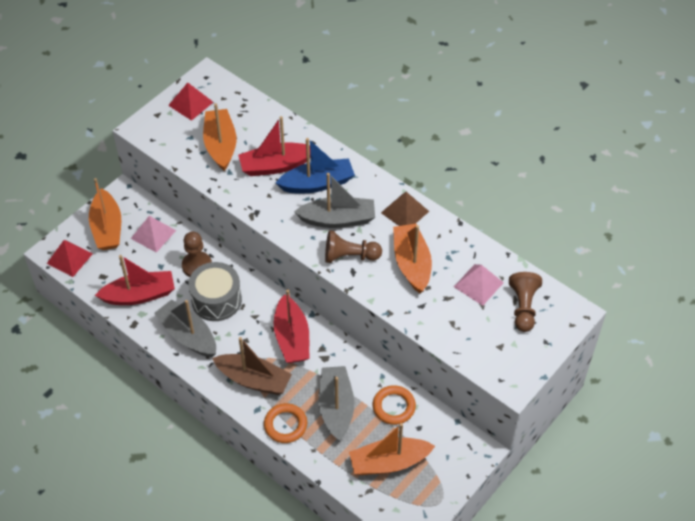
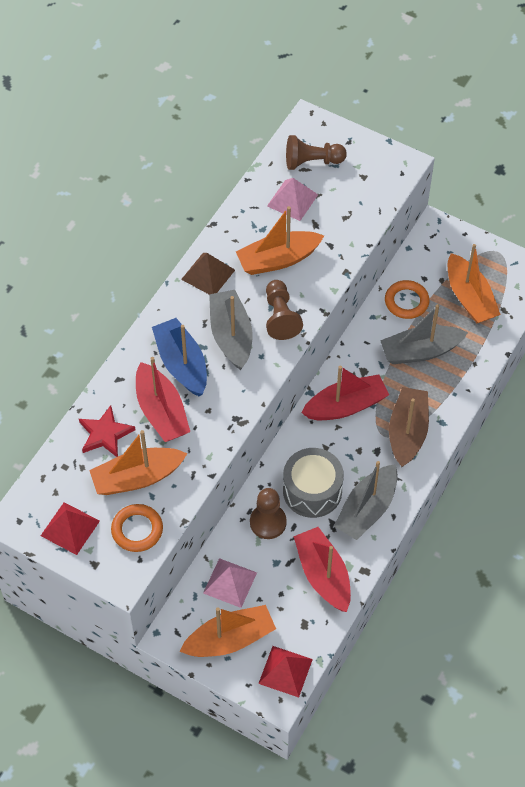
camera: 100 degrees left, 5 degrees up
(264, 130) = (105, 434): none -> red star
(285, 425) = (453, 393): orange ring -> orange ring (137, 530)

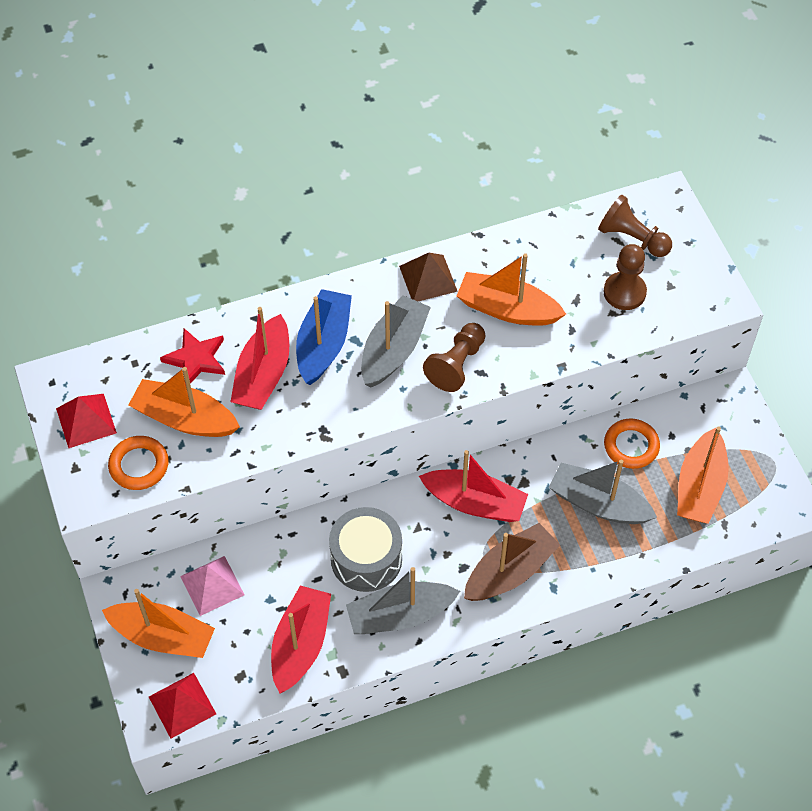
camera: 40 degrees right, 0 degrees up
(268, 522) = (298, 557): brown pawn -> brown pawn (624, 292)
(292, 200) = (576, 262): pink pyramid -> none

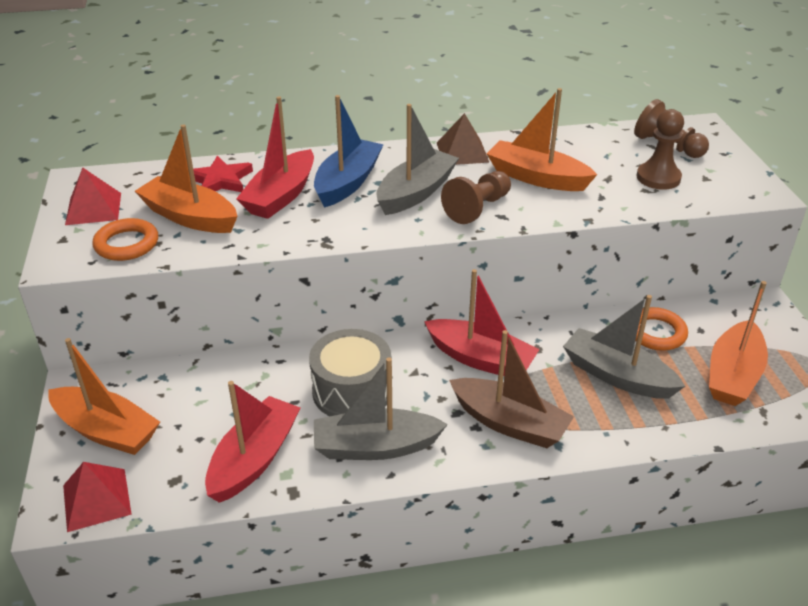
camera: 10 degrees right, 20 degrees down
(212, 585) = (179, 393): pink pyramid -> none
(510, 572) = (509, 423): brown boat -> brown boat turned 60 degrees clockwise

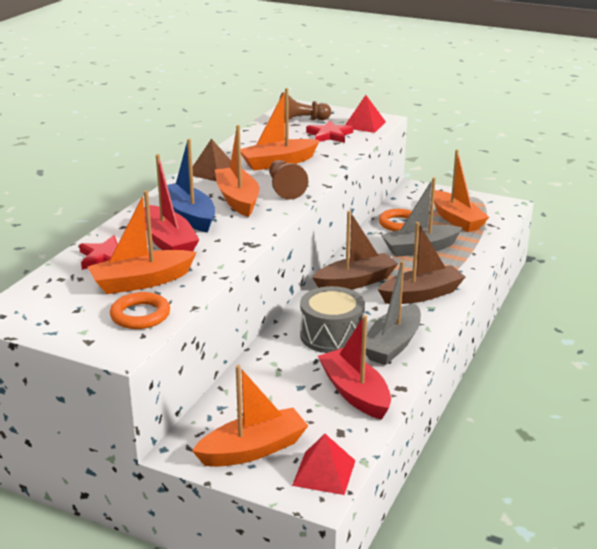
camera: 55 degrees left, 10 degrees down
(93, 208) = (62, 317): red pyramid -> red pyramid (364, 124)
(416, 193) = (237, 200): grey boat -> orange boat
(480, 359) = (355, 282): red boat -> brown boat
(658, 178) = (329, 135): brown pawn -> red star

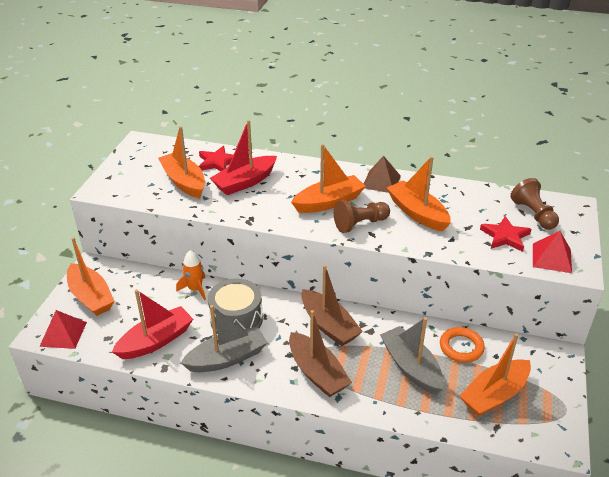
camera: 80 degrees right, 10 degrees up
(140, 315) = (139, 189): orange ring -> none
(189, 216) = (291, 184): blue boat -> none
(268, 361) = (195, 289): none -> orange rocket
(392, 345) = (227, 358): grey boat -> grey boat turned 135 degrees clockwise

